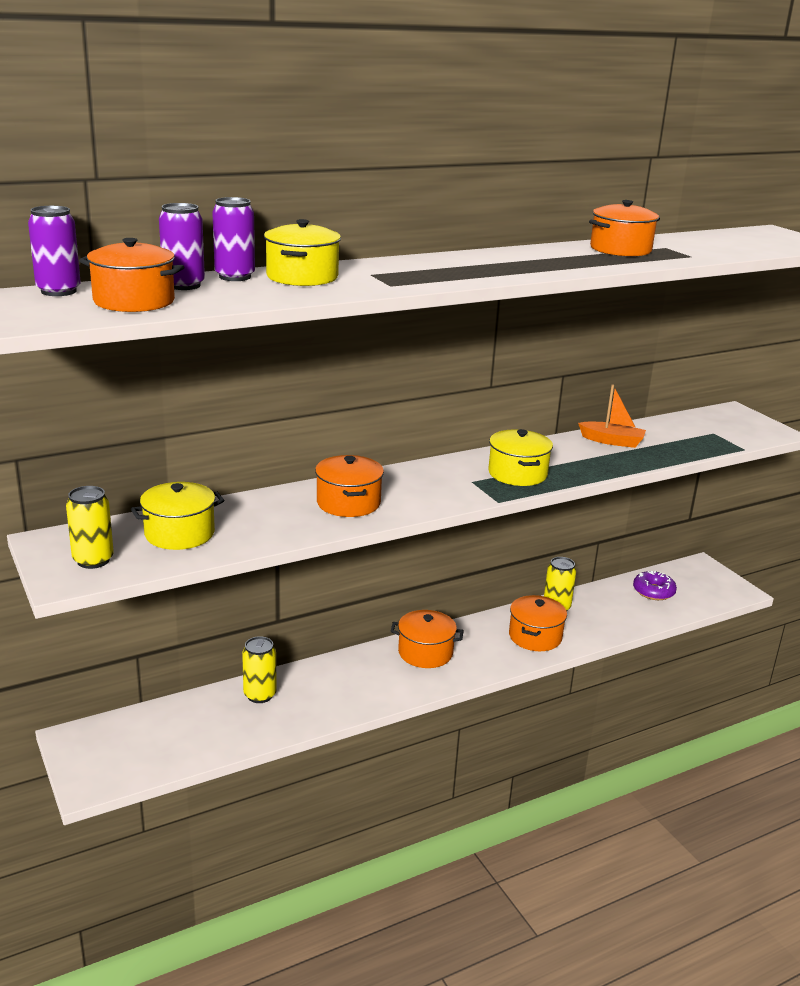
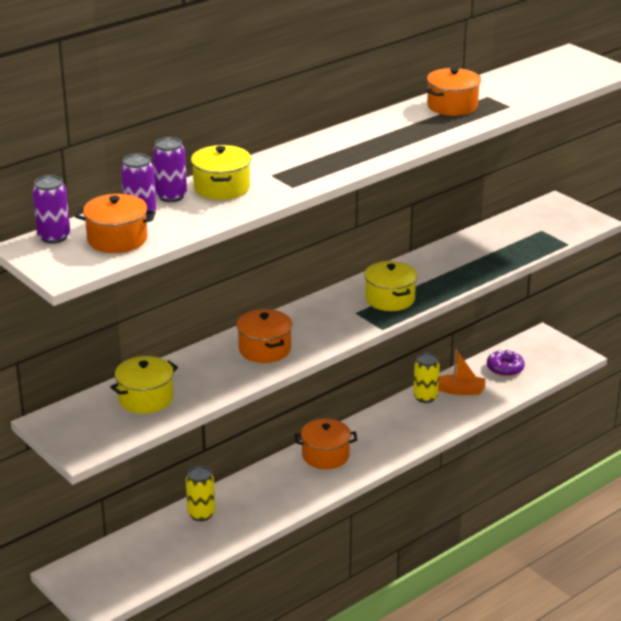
camera: 10 degrees left, 5 degrees up
(93, 560) = (92, 432): yellow can -> none
(535, 636) = (413, 426): orange pot -> none
(612, 441) = (459, 252): orange boat -> orange boat (460, 390)

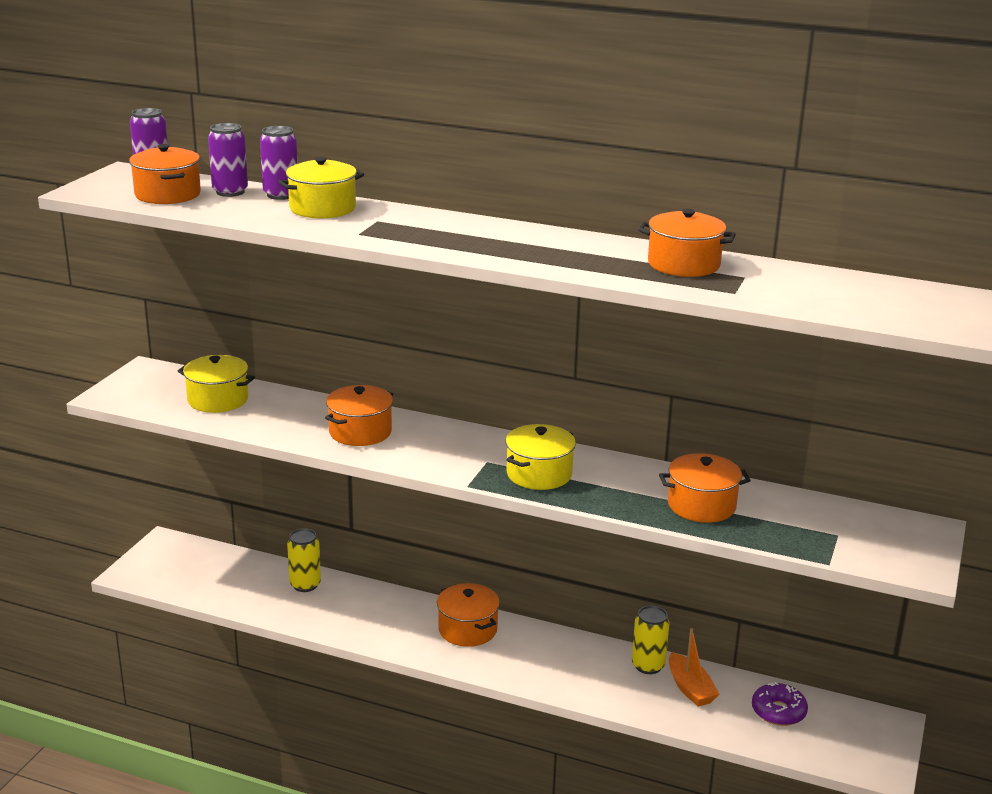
camera: 60 degrees right, 5 degrees down
(476, 258) = (701, 505): none -> orange pot

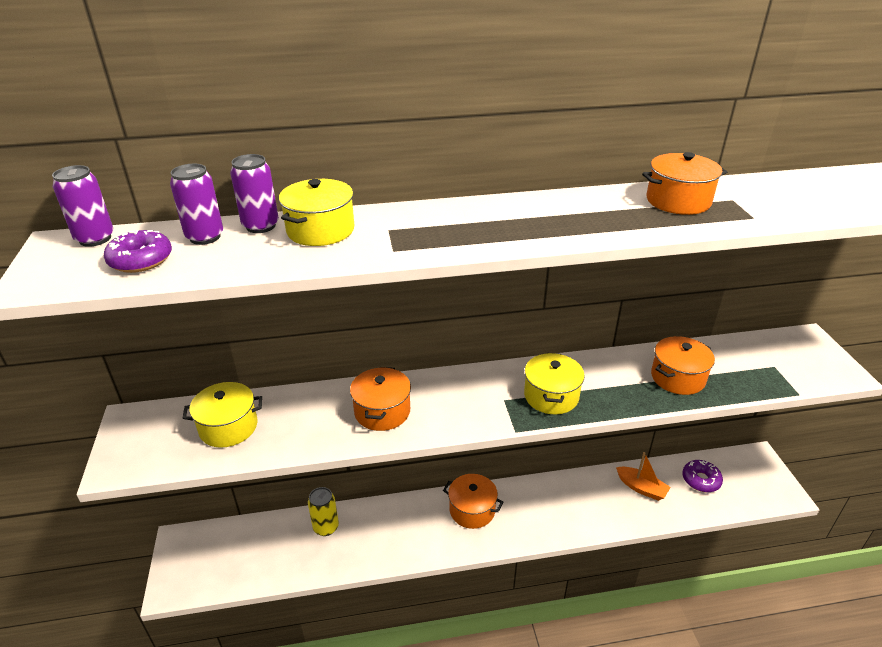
camera: 30 degrees left, 10 degrees up
(168, 194) = (141, 260): orange pot -> purple donut
(648, 666) = (603, 482): yellow can -> none

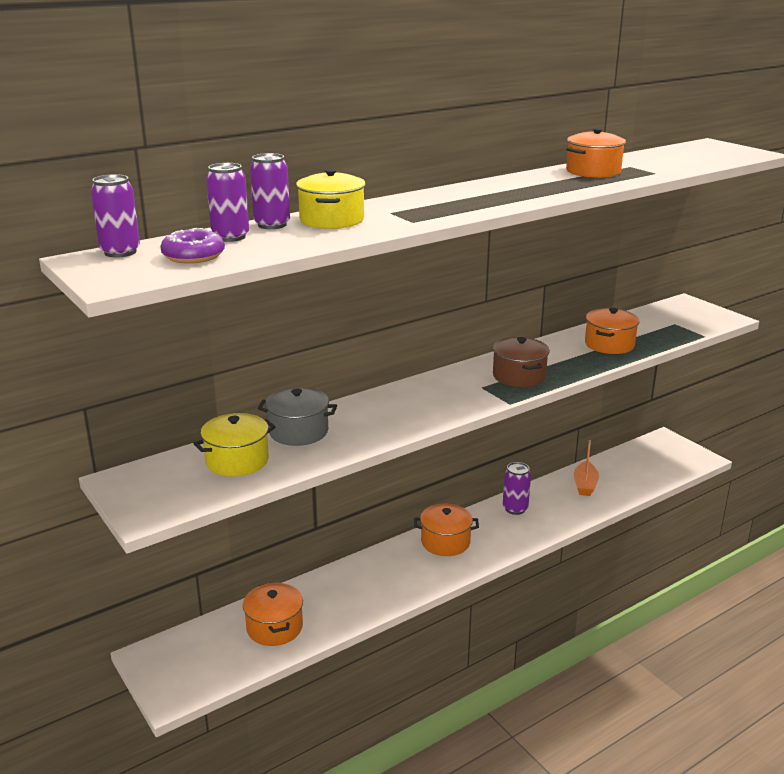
camera: 25 degrees left, 10 degrees down
(302, 407) = (298, 432): none -> grey pot
(326, 527) = (307, 596): yellow can -> none
(382, 411) = (379, 417): orange pot -> orange pot (274, 627)
(551, 396) = (519, 376): yellow pot -> brown pot
(557, 494) = (515, 508): none -> purple can
(641, 488) = (585, 485): orange boat -> orange boat turned 90 degrees clockwise
(701, 480) = (629, 466): purple donut -> none

